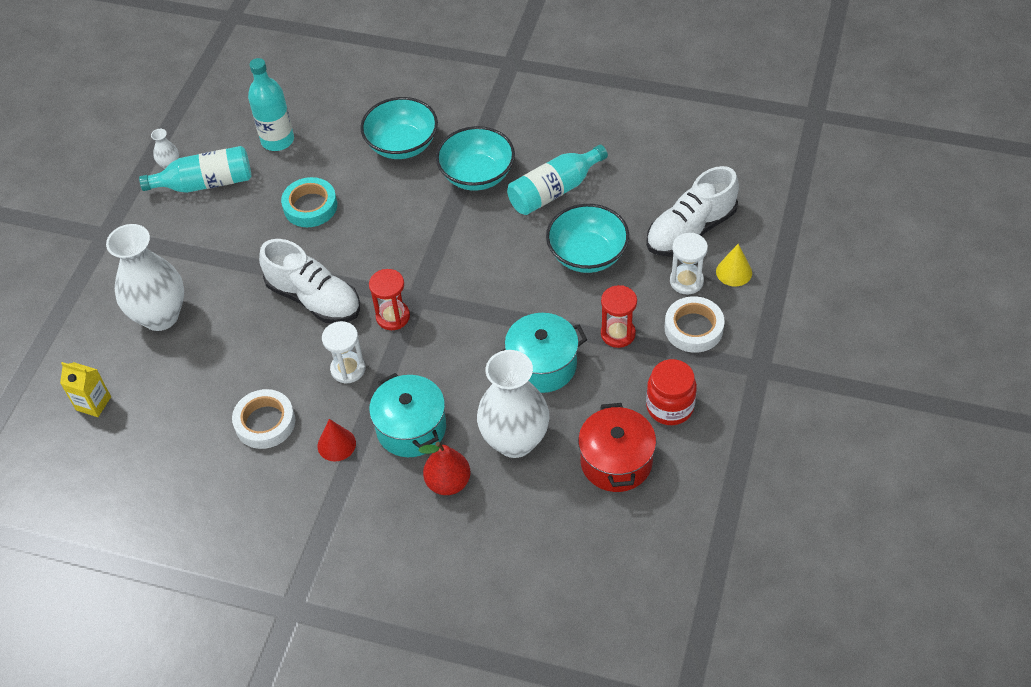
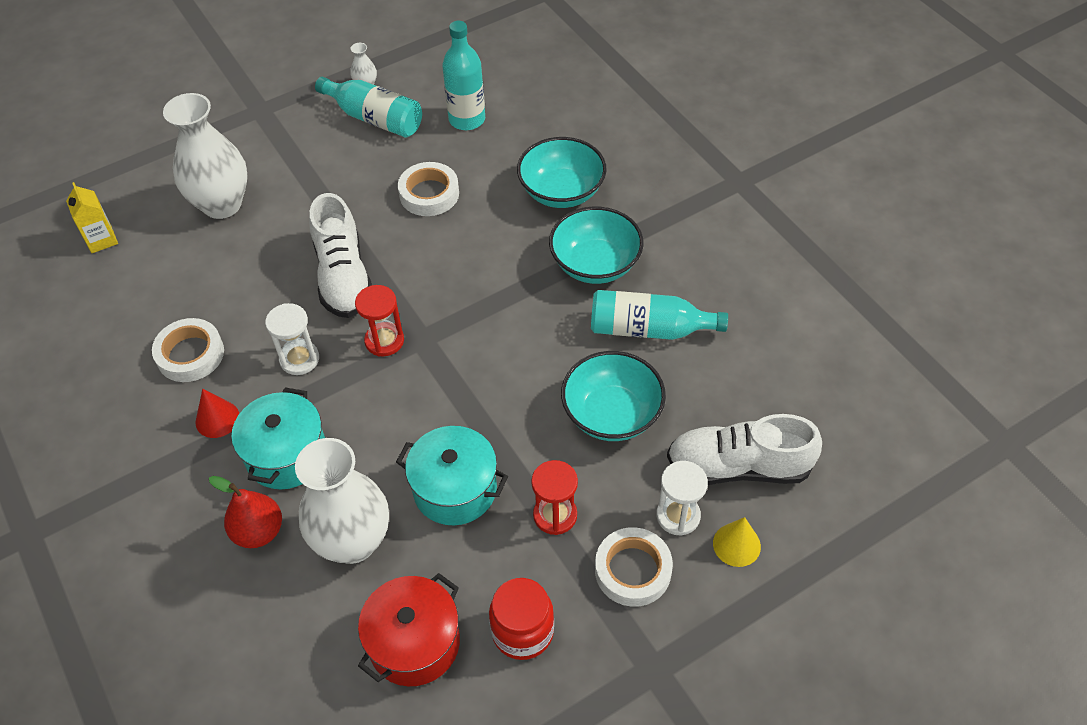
camera: 40 degrees right, 0 degrees up
(310, 206) = (429, 194): turquoise tape -> white tape

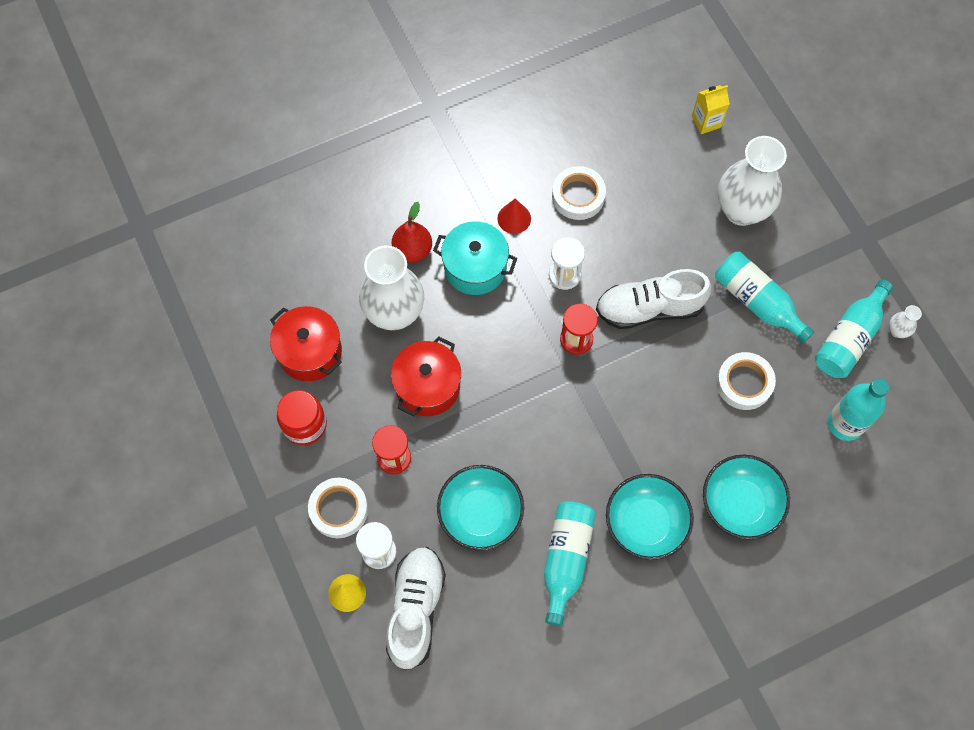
camera: 95 degrees right, 15 degrees up
(334, 187) = (757, 301): none -> turquoise bottle
(455, 489) = (427, 386): turquoise pot -> red pot

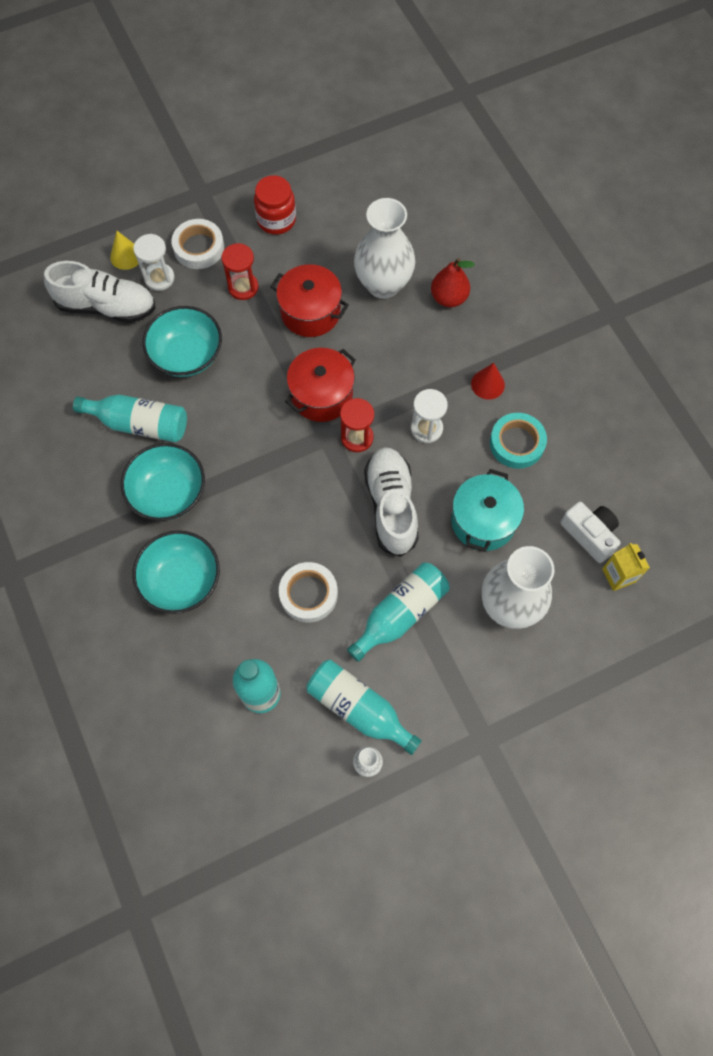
camera: 90 degrees right, 0 degrees up
(310, 352) = (345, 221): red pot -> red pot (321, 395)
(475, 267) = (432, 350): turquoise pot -> turquoise pot (483, 521)
(578, 196) = (517, 443): white tape -> turquoise tape
(668, 141) = (589, 534): none -> white camera

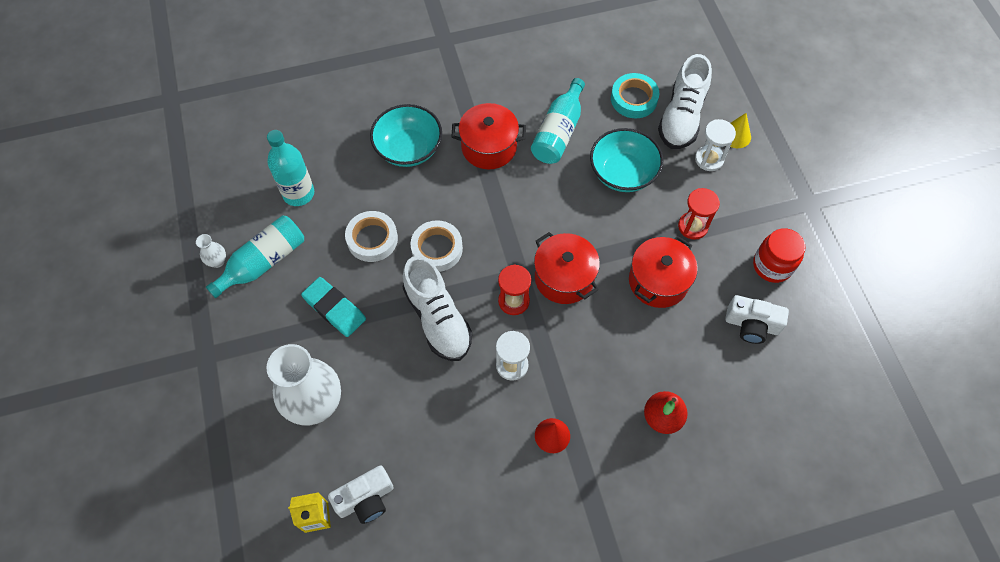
camera: 100 degrees right, 5 degrees down
(168, 493) = (489, 147): turquoise bowl -> red pot
(199, 247) = (742, 194): white tape -> white tape (437, 249)
(342, 234) = (751, 325): none -> white camera
(383, 284) = (685, 354): white vase -> none
(391, 506) = (438, 319): white shoe -> white shoe turned 60 degrees clockwise
(400, 614) = (334, 308): turquoise bottle -> turquoise eraser
(483, 521) = (404, 398): turquoise pot -> none
(517, 443) = (480, 449): turquoise tape -> turquoise tape (634, 99)

